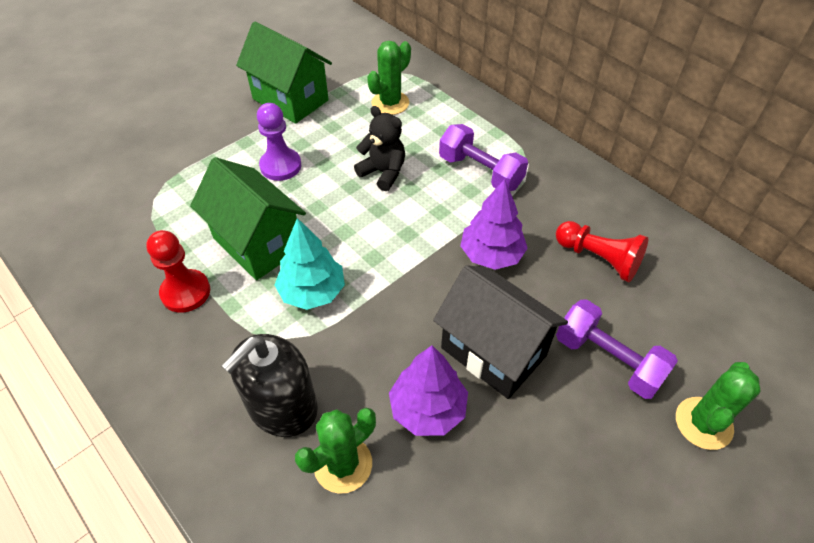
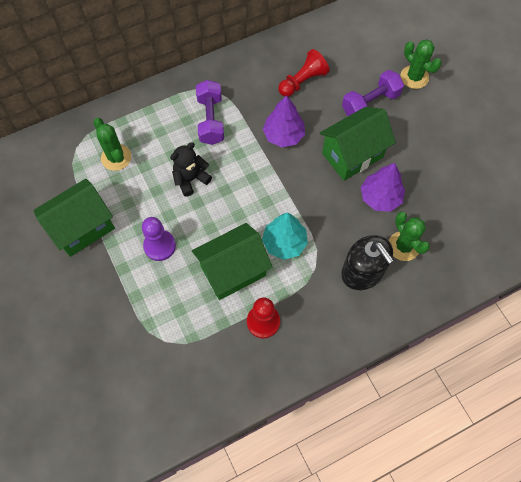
camera: 75 degrees left, 15 degrees up
(480, 172) = (211, 120): purple dumbbell -> purple dumbbell turned 60 degrees counterclockwise
(493, 351) = (352, 155): black house -> green house

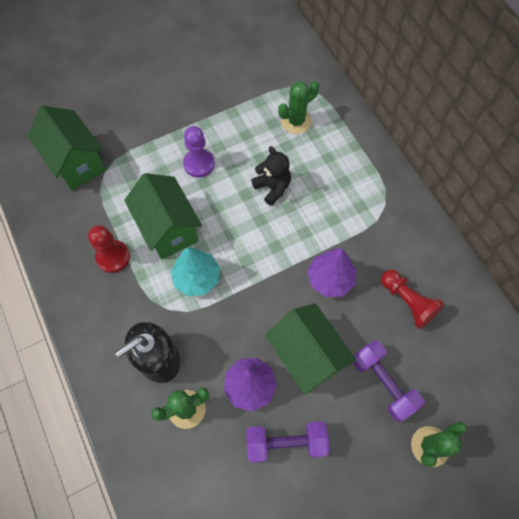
camera: 90 degrees right, 0 degrees up
(83, 228) = (220, 101): green house -> green house (76, 163)
(211, 120) = (345, 204): purple dumbbell -> purple dumbbell (286, 443)

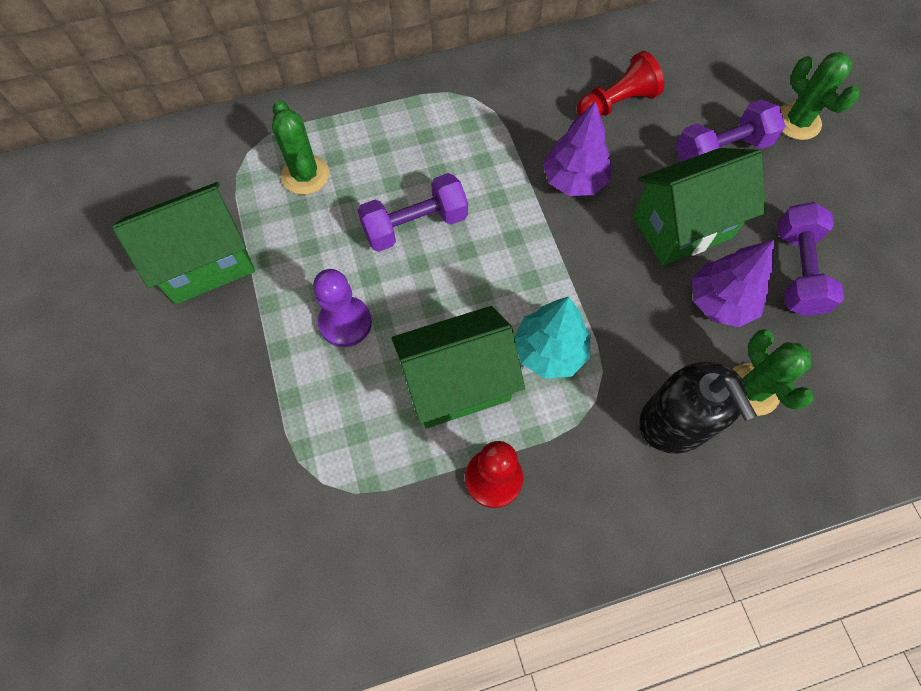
camera: 80 degrees left, 0 degrees up
(76, 163) = (287, 533): green house -> green house (206, 263)
(272, 187) = (415, 225): black teddy bear -> purple dumbbell

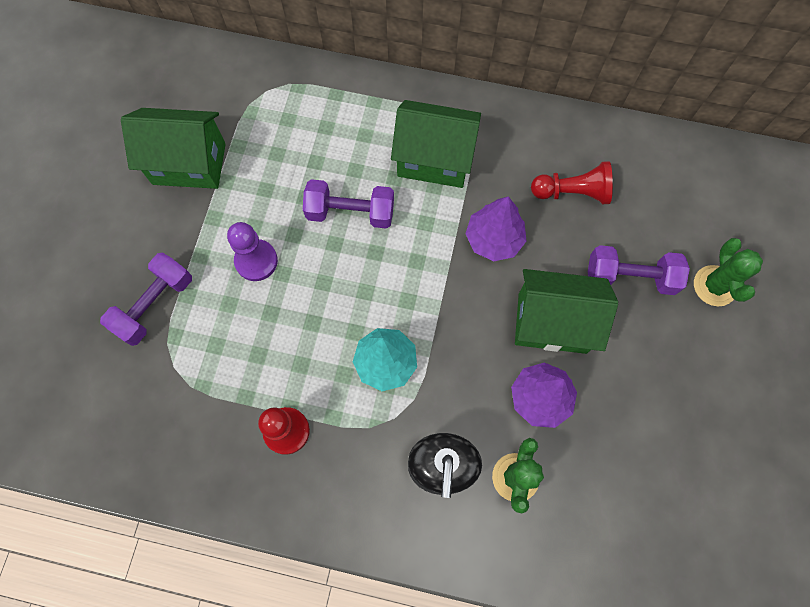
camera: 30 degrees right, 5 degrees up
(305, 175) = (296, 131): green cactus -> none
(457, 383) = (305, 349): green house -> green house (434, 160)
(796, 271) = (619, 408): purple dumbbell -> purple dumbbell (155, 305)

